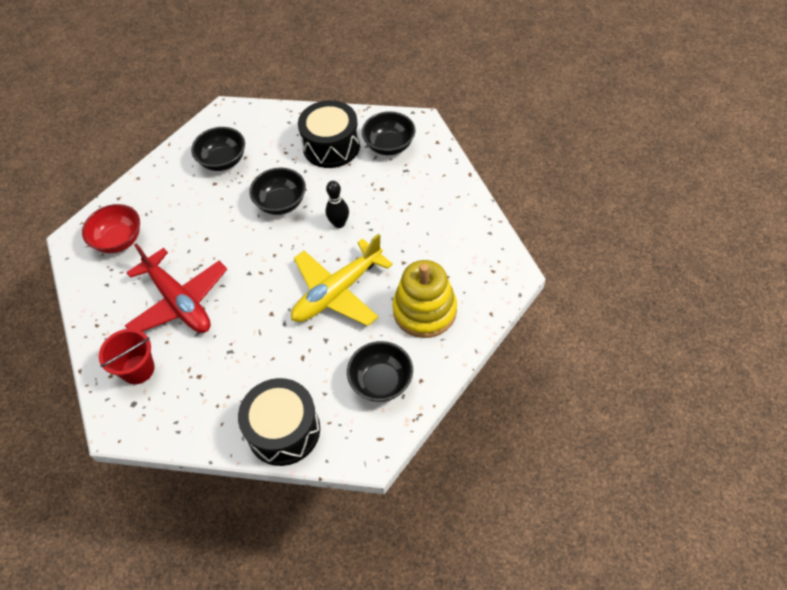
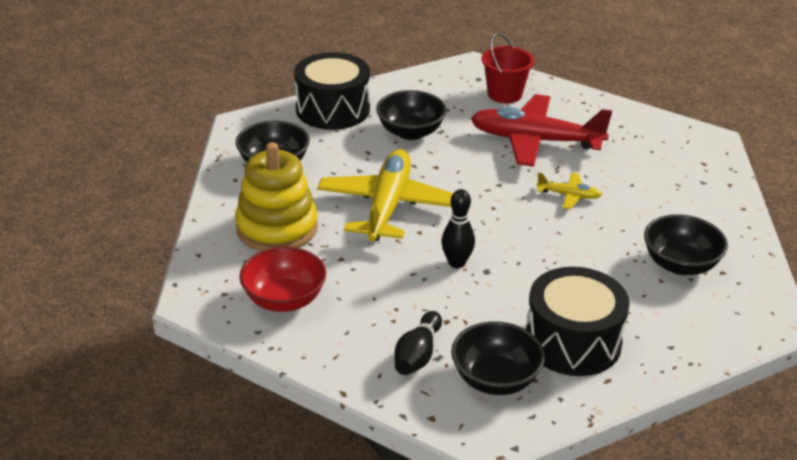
camera: 140 degrees right, 20 degrees down
(119, 240) = (666, 155): red bowl -> red bowl (284, 300)
(218, 240) = (569, 195): none -> yellow plane
(281, 203) = (549, 253): black bowl -> black bowl (410, 132)
(415, 176) = (417, 355): none -> black bowling pin

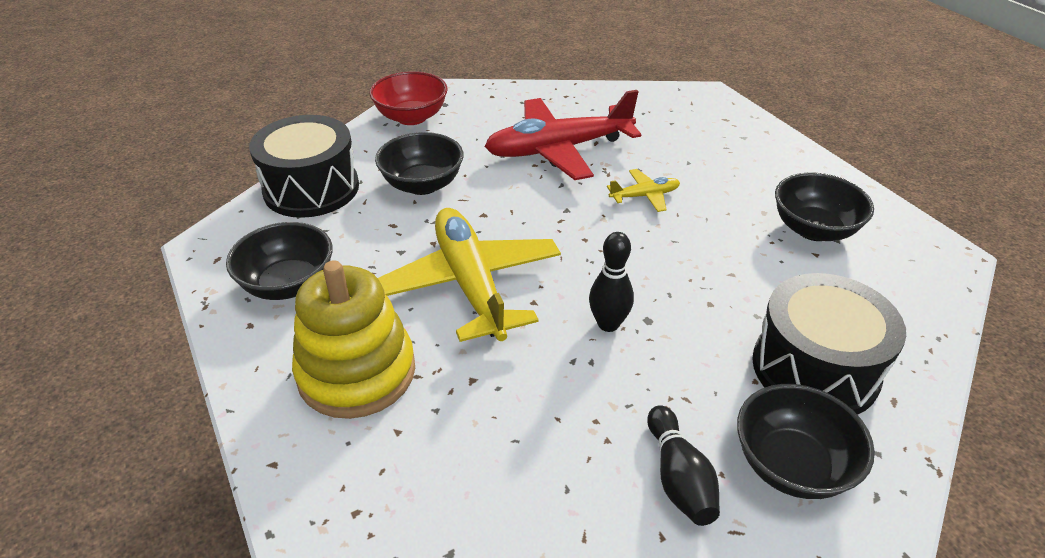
camera: 30 degrees left, 5 degrees up
(284, 300) = (447, 479): red bowl -> red bowl (411, 117)
(504, 94) = (485, 111): red bucket -> none

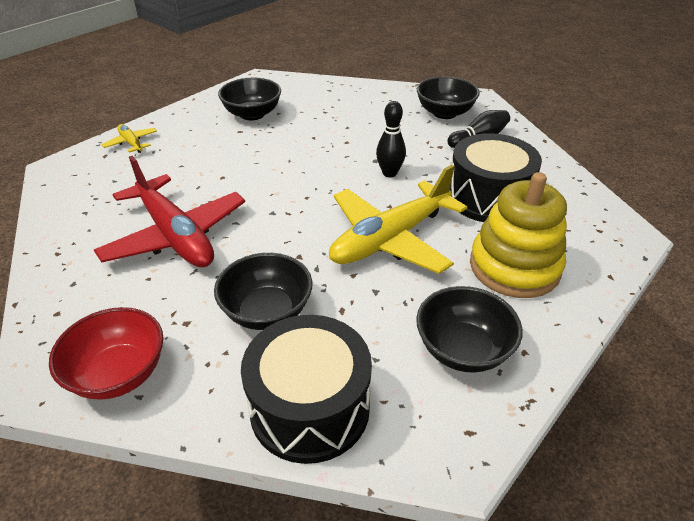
camera: 110 degrees left, 0 degrees up
(645, 196) = (237, 179): yellow plane -> yellow plane (131, 143)
(815, 369) = (377, 110): black drum -> black drum (488, 197)

